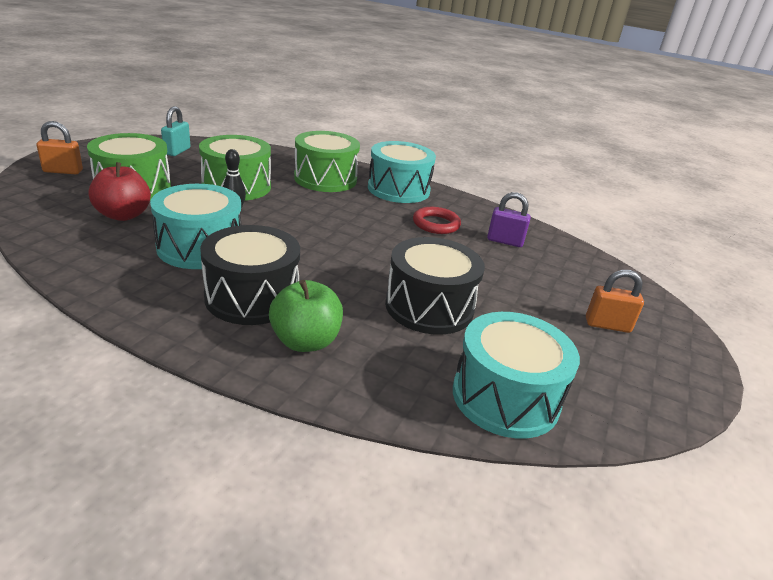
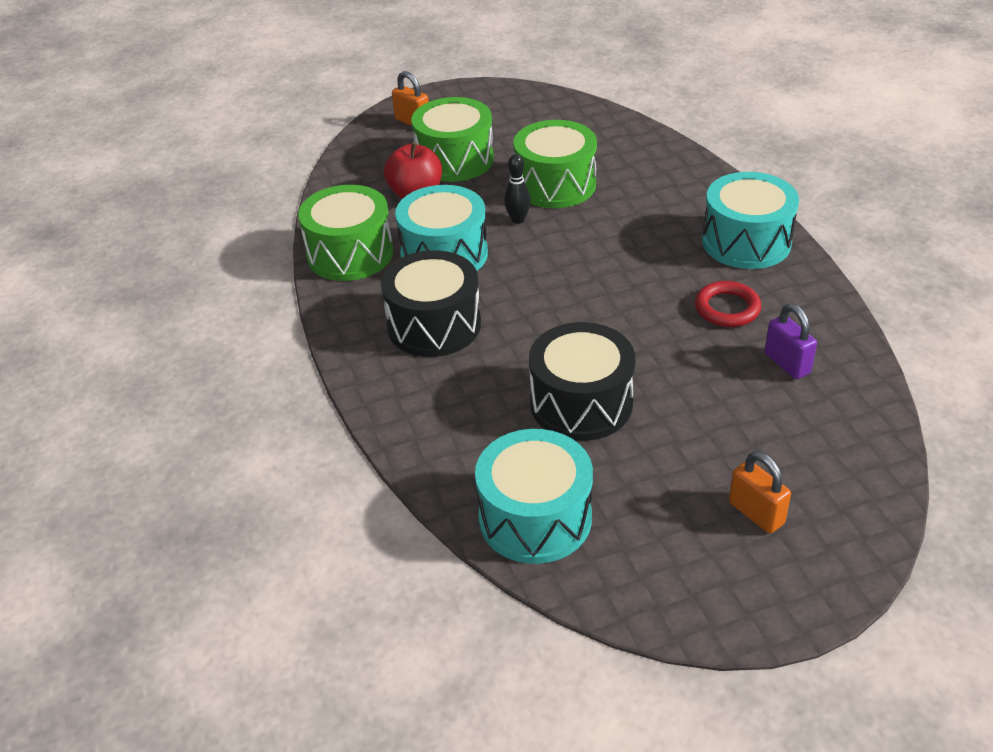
camera: 50 degrees right, 10 degrees up
(177, 151) = (543, 116): turquoise padlock -> none
(305, 341) = (431, 386): green apple -> none
(325, 179) = (669, 200): green drum -> green drum (350, 254)

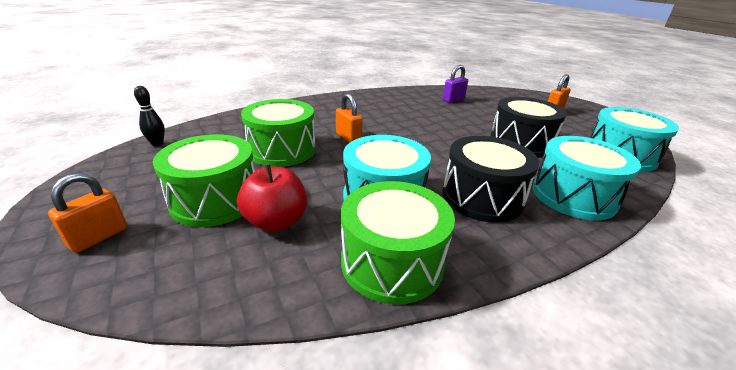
camera: 100 degrees left, 10 degrees down
(518, 220) = (330, 164): black bowling pin -> black bowling pin (157, 144)
(592, 232) = (348, 138): none -> orange padlock
(727, 308) = (417, 108): red ring -> none
(746, 242) = (357, 101): turquoise drum -> turquoise drum (573, 196)

